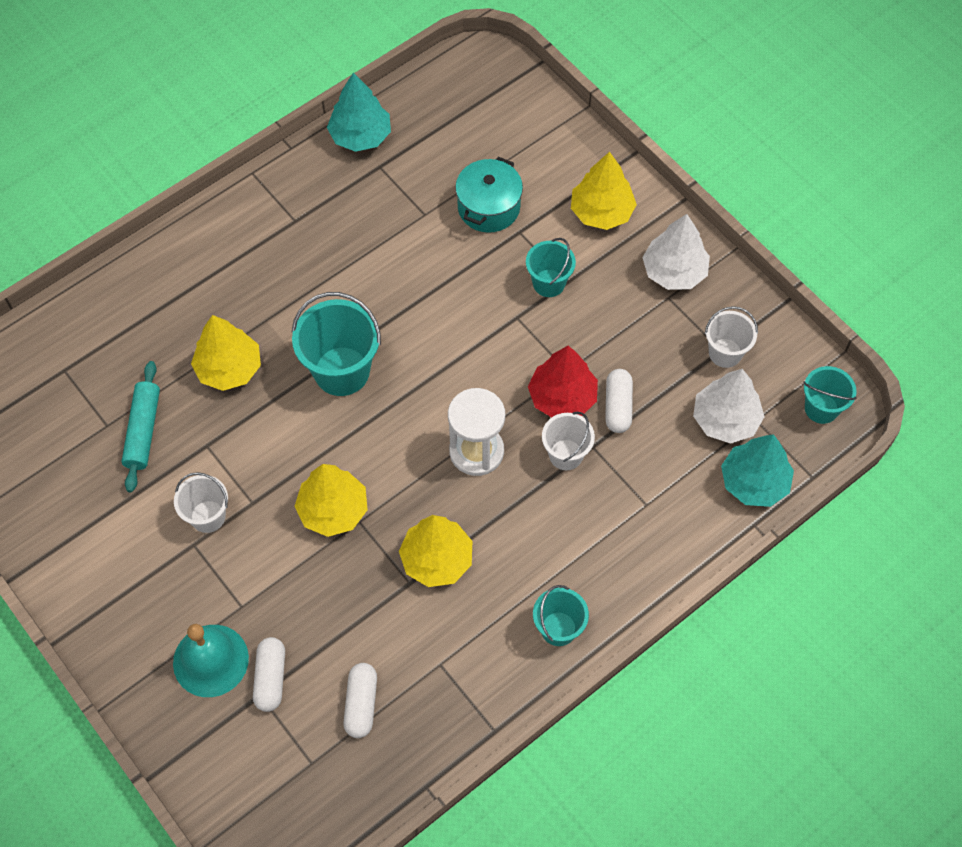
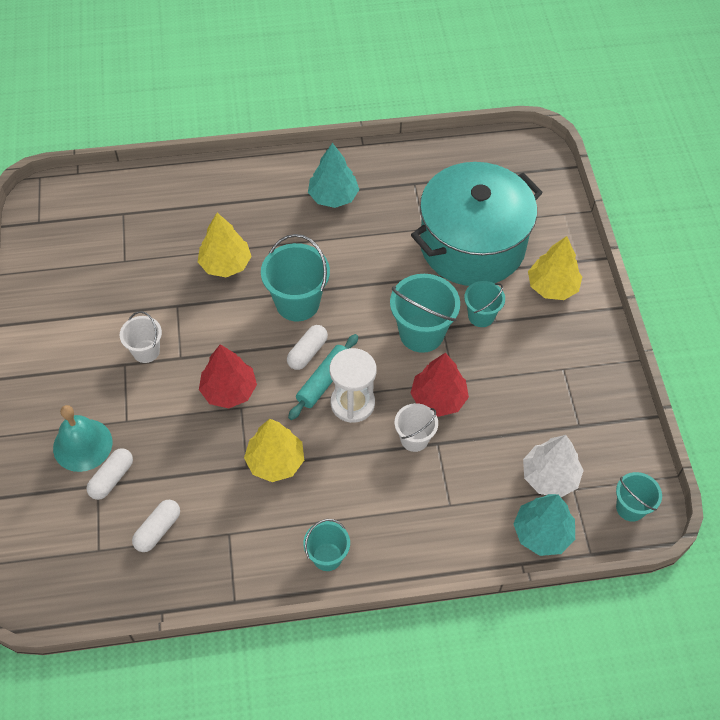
camera: 30 degrees right, 5 degrees down
(143, 430) = (144, 276): turquoise rolling pin -> turquoise rolling pin (324, 381)
(333, 510) = (229, 390): yellow tree -> red tree
(360, 136) = (415, 158): turquoise tree -> turquoise tree (333, 196)
(488, 207) = (472, 245): turquoise pot -> turquoise pot, size x2.11
(499, 335) = (421, 333): none -> turquoise bucket
(618, 406) = (475, 425): white capsule -> white capsule (307, 352)
(674, 271) = (579, 353): white tree -> none
(725, 353) = (581, 429): white bucket -> none

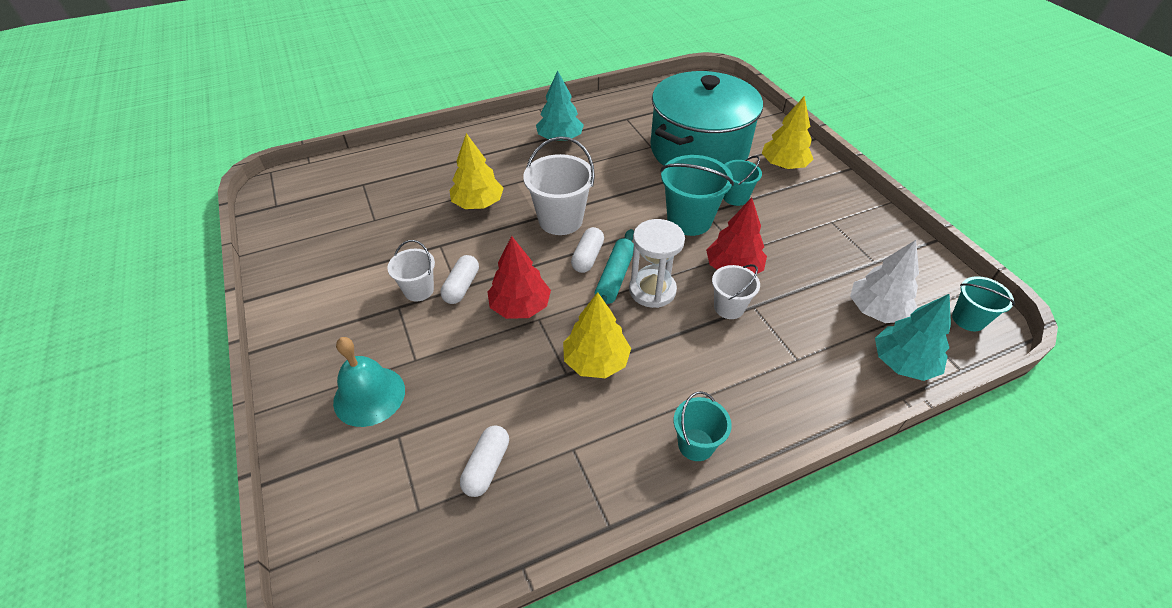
camera: 15 degrees left, 10 degrees down
(112, 478) = (414, 423): white capsule -> white capsule (461, 286)
(297, 303) = (560, 220): turquoise bucket -> white bucket

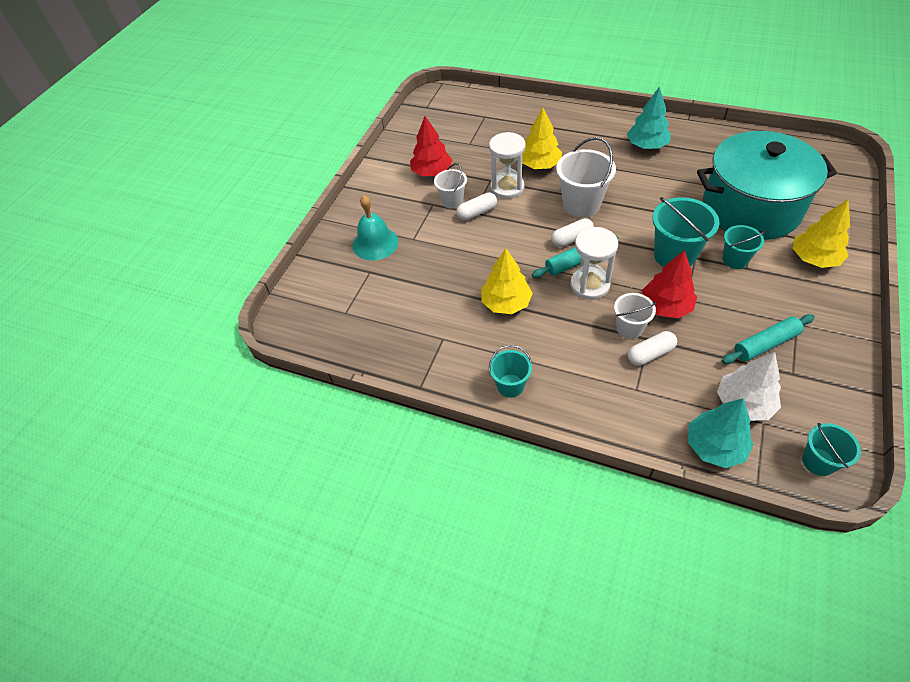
camera: 50 degrees right, 5 degrees up
(467, 243) = (507, 188): none -> white hourglass
(487, 466) = (393, 316): white capsule -> white capsule (650, 354)
(520, 306) = (497, 244): red tree -> red tree (432, 172)
(833, 251) = (765, 344): none -> turquoise rolling pin

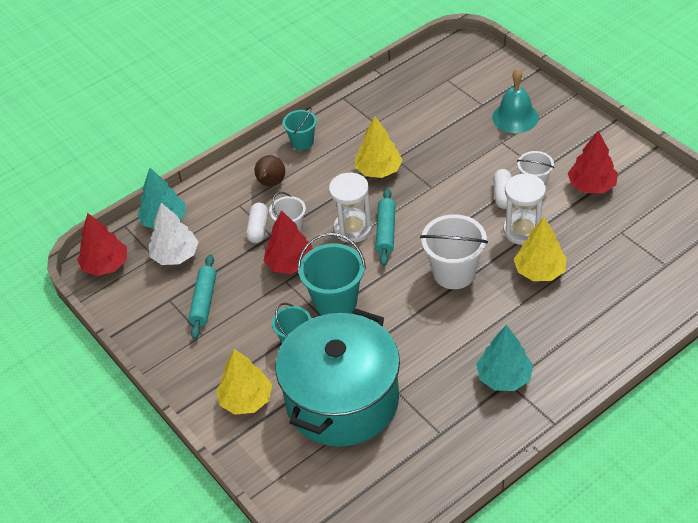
camera: 120 degrees right, 5 degrees down
(571, 239) = (414, 243): white capsule -> none
(587, 379) = (271, 183): none -> brown pear
(818, 461) = (106, 265): turquoise bucket -> red tree

